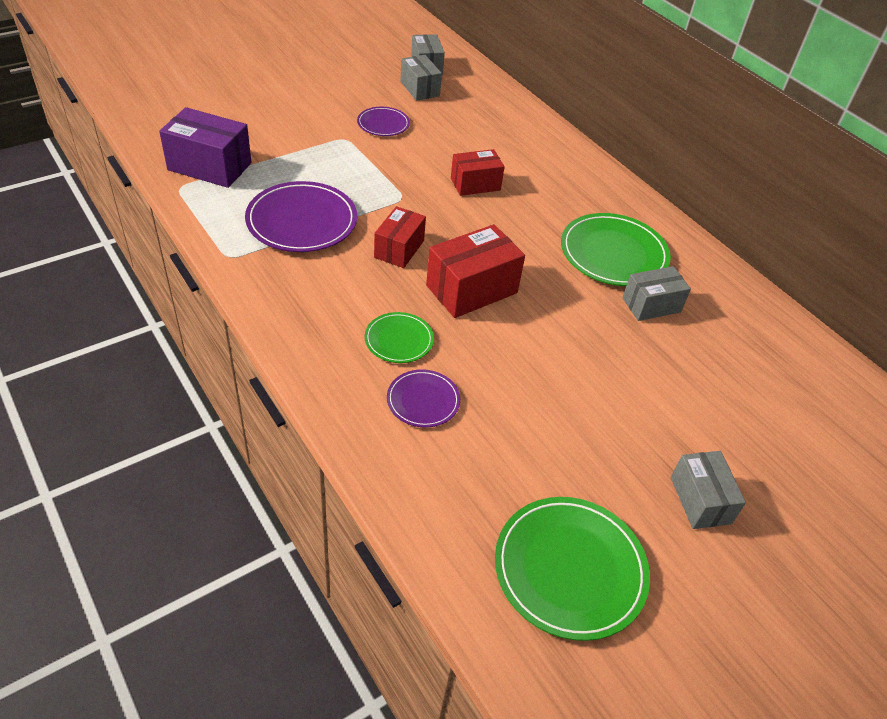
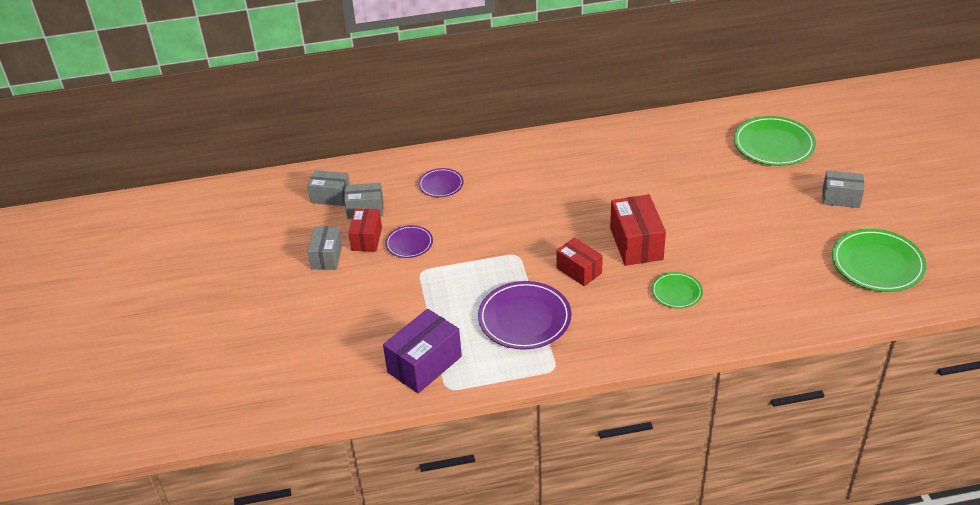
camera: 60 degrees left, 5 degrees down
(423, 400) = (736, 293): purple plate -> purple plate (441, 185)
(475, 184) = (515, 211): red box -> red box (366, 239)
(613, 253) = (622, 164): green plate -> green plate (773, 144)
(651, 305) = (679, 164): grey box -> grey box (327, 257)

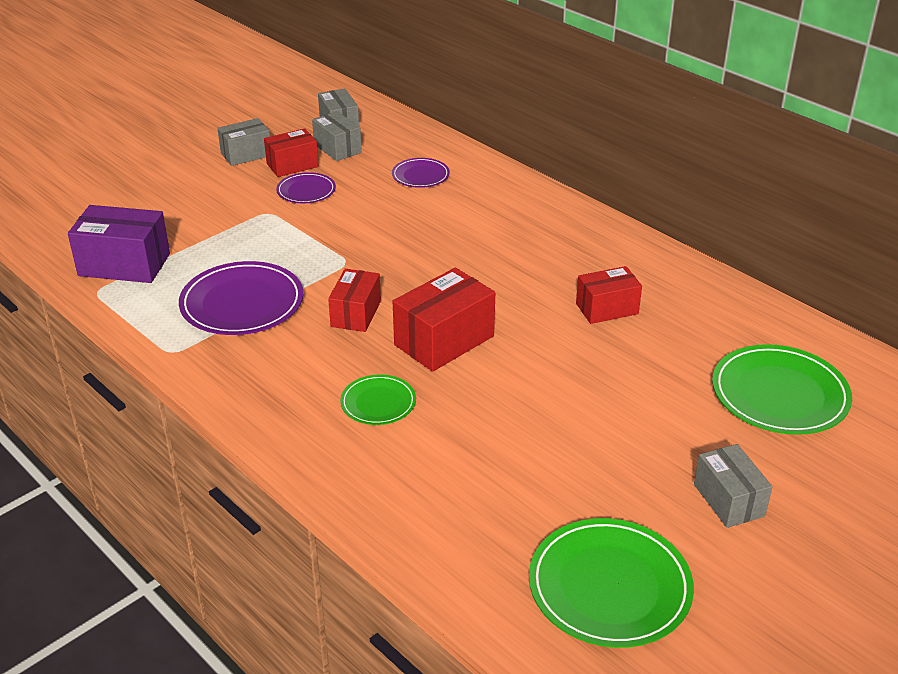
camera: 55 degrees right, 5 degrees down
(655, 169) = (607, 309): none -> red box

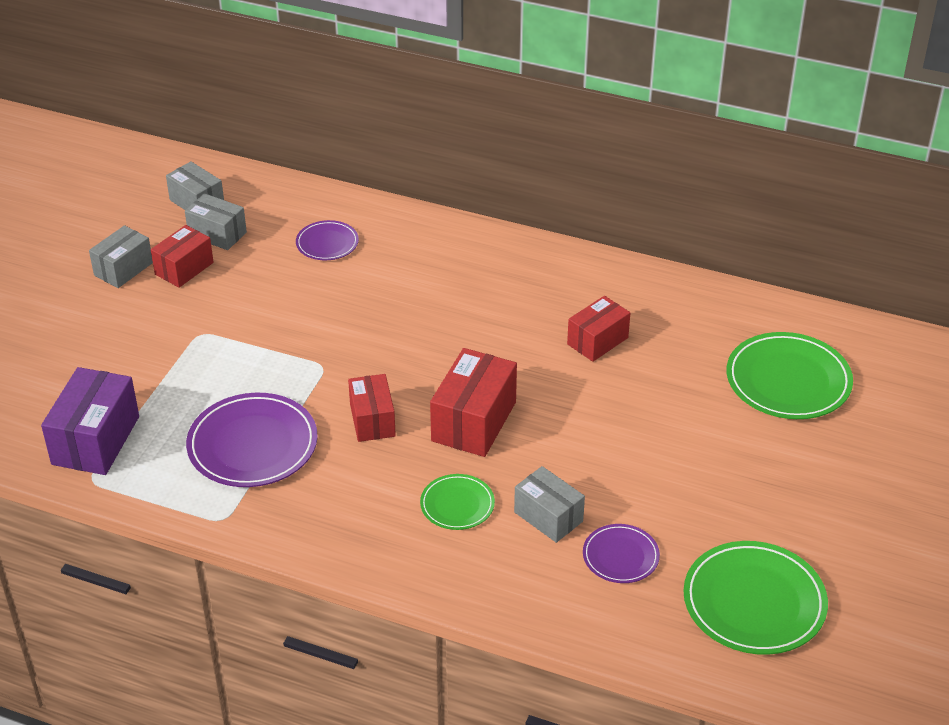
camera: 25 degrees left, 5 degrees up
(124, 265) = (95, 440): purple box -> purple box turned 60 degrees counterclockwise
(306, 191) = (222, 296): purple plate -> purple plate (620, 556)
(728, 500) = (801, 493): grey box -> grey box (548, 517)

